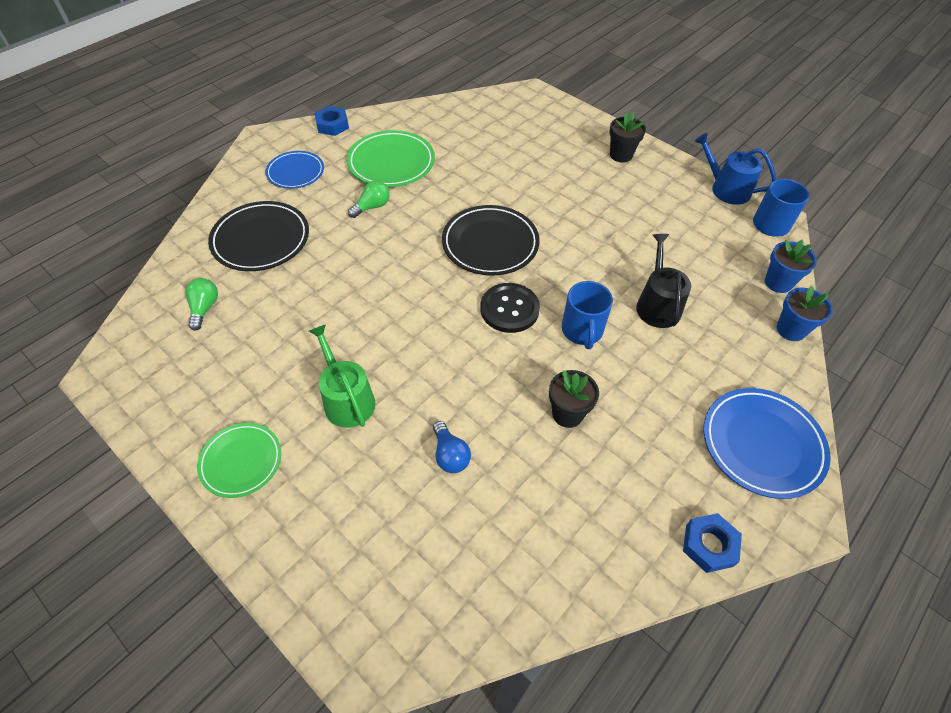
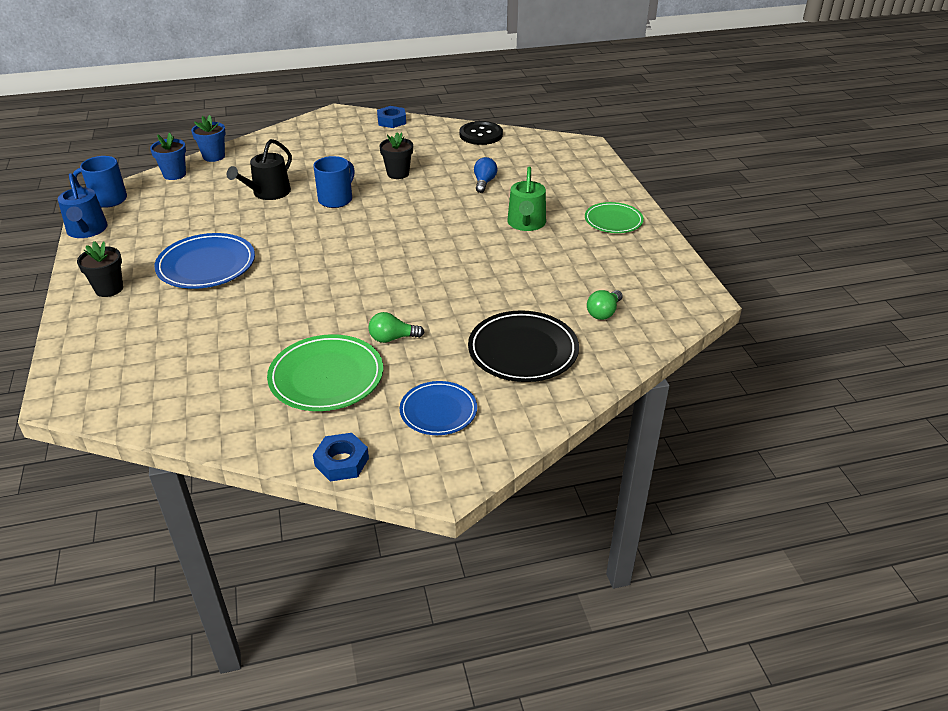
camera: 145 degrees left, 15 degrees down
(490, 244) = (327, 268): black plate -> none
(509, 309) = (367, 226): black button -> black button (481, 135)
(762, 444) = (314, 133): blue plate -> blue plate (206, 265)

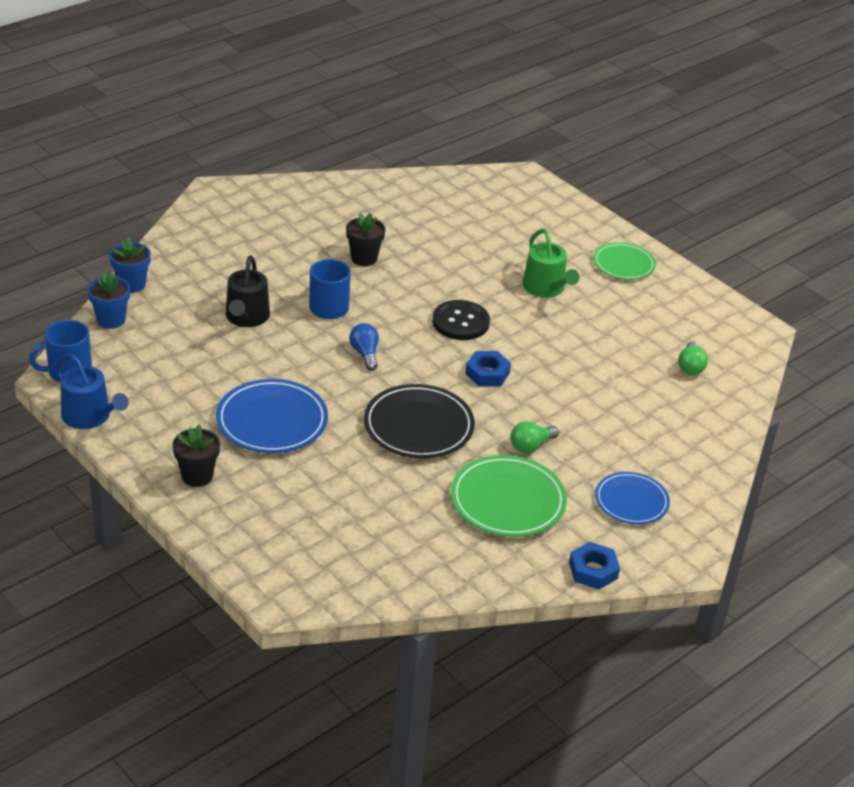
camera: 30 degrees left, 0 degrees up
(391, 121) = (291, 188): blue nut -> blue nut (487, 373)
(481, 135) = (406, 186): black button -> black button (460, 322)
(484, 182) = (463, 248): blue light bulb -> blue light bulb (365, 354)
(523, 350) = (653, 424): black plate -> black plate (418, 426)

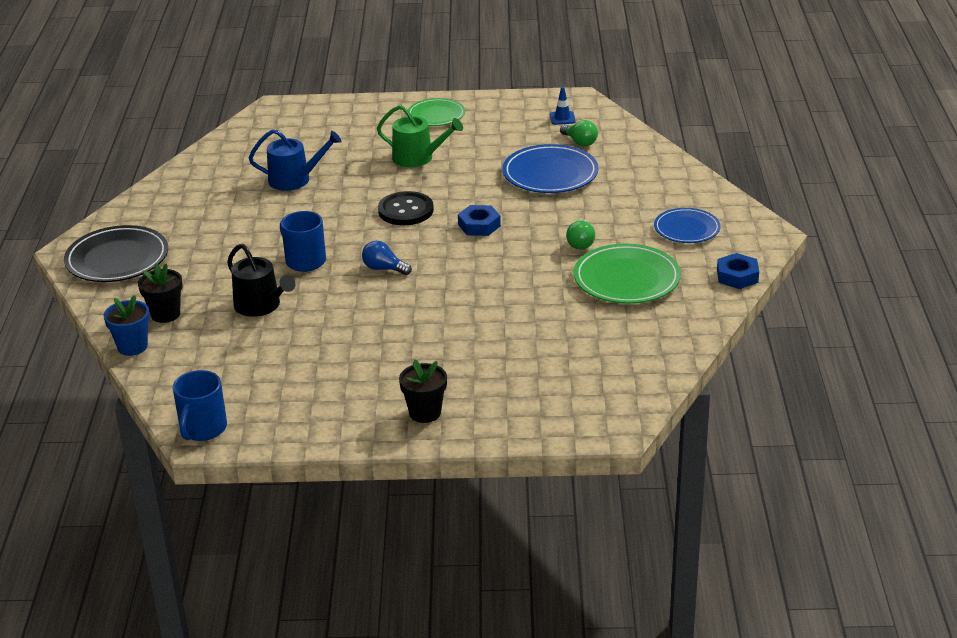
camera: 45 degrees left, 5 degrees down
(90, 416) = (278, 440): blue watering can -> blue watering can (295, 179)
(111, 320) = (164, 377): blue flower pot -> none
(272, 421) = (406, 347): blue plate -> blue plate (550, 174)
(364, 258) = (268, 219): black flower pot -> black flower pot (165, 314)
(418, 426) = (499, 281): black plate -> black plate (117, 259)
(716, 337) = (562, 118): none -> blue traffic cone

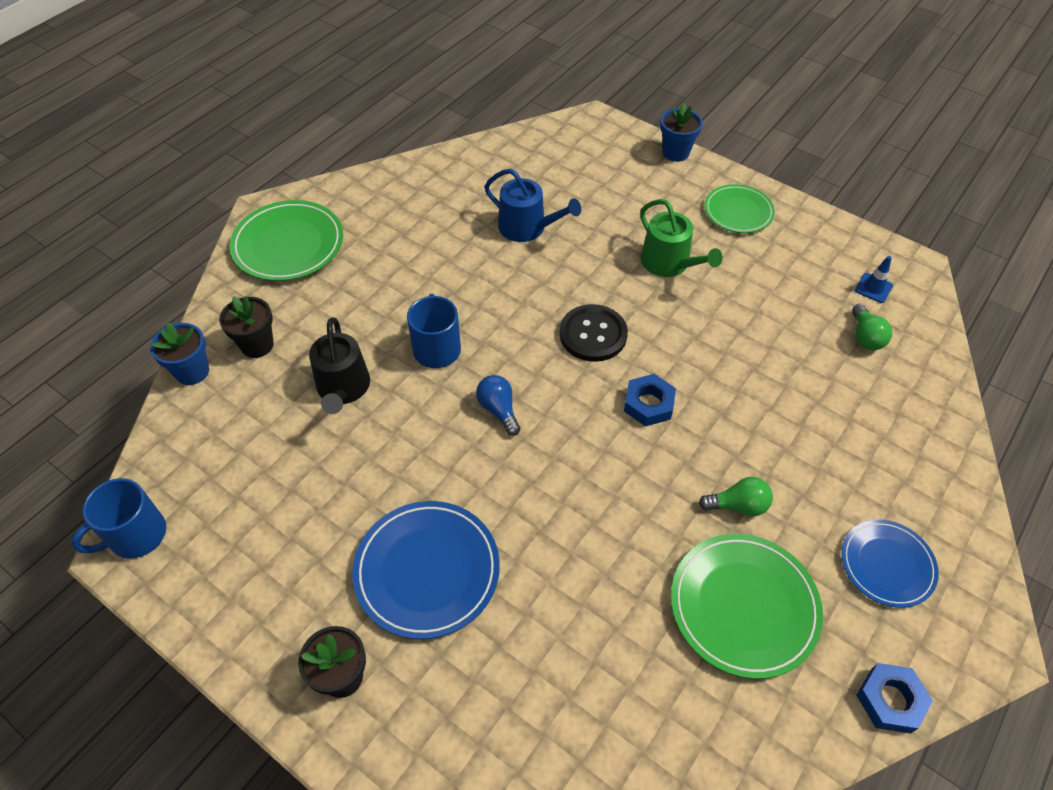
camera: 35 degrees right, 20 degrees up
(117, 259) = (288, 245): black plate -> green plate
(357, 102) = (675, 152): none -> blue flower pot
(550, 174) = (791, 369): blue plate -> blue plate (427, 571)
(581, 243) = (738, 505): green light bulb -> green light bulb turned 135 degrees counterclockwise

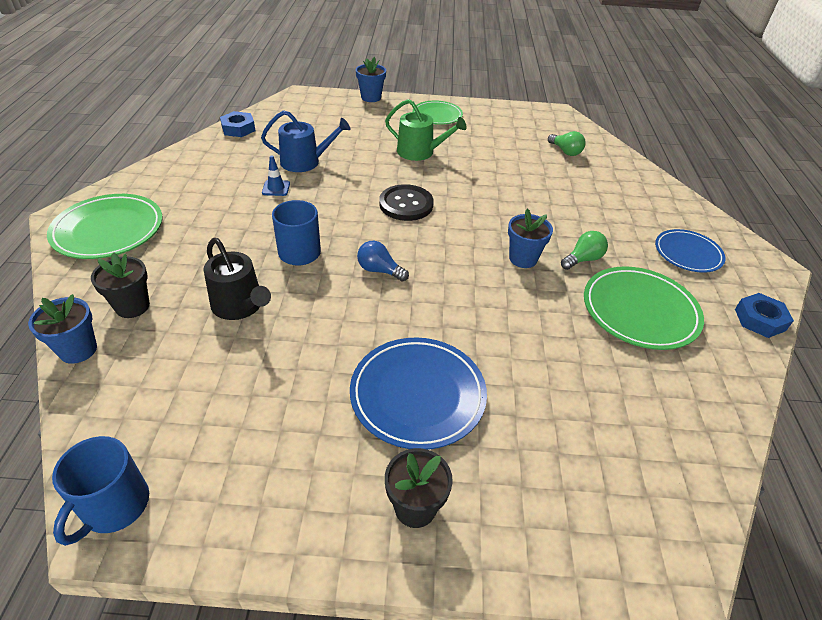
camera: 35 degrees left, 10 degrees down
(648, 404) = (478, 228): blue nut -> blue nut (238, 129)
(666, 469) = (523, 259): none -> blue flower pot
(873, 288) = (547, 128): blue traffic cone -> blue traffic cone (276, 188)

